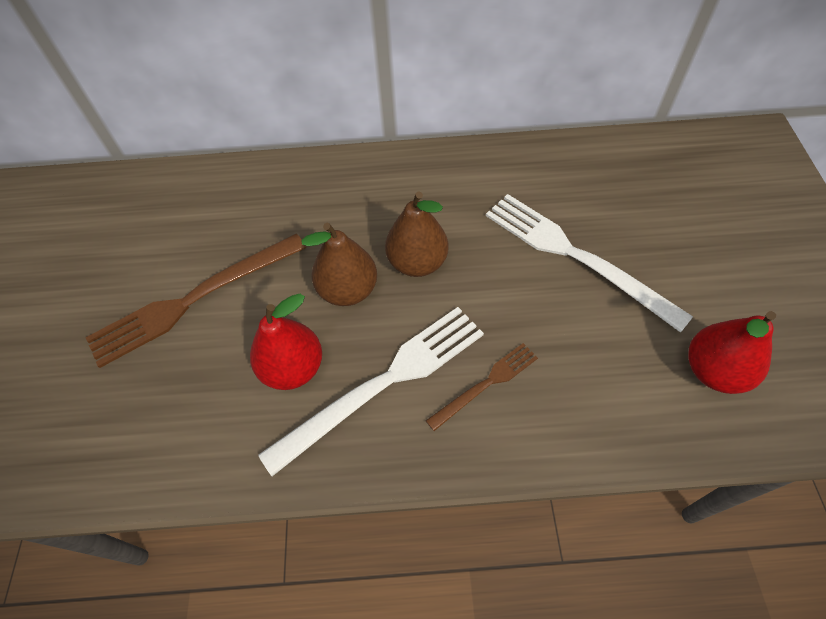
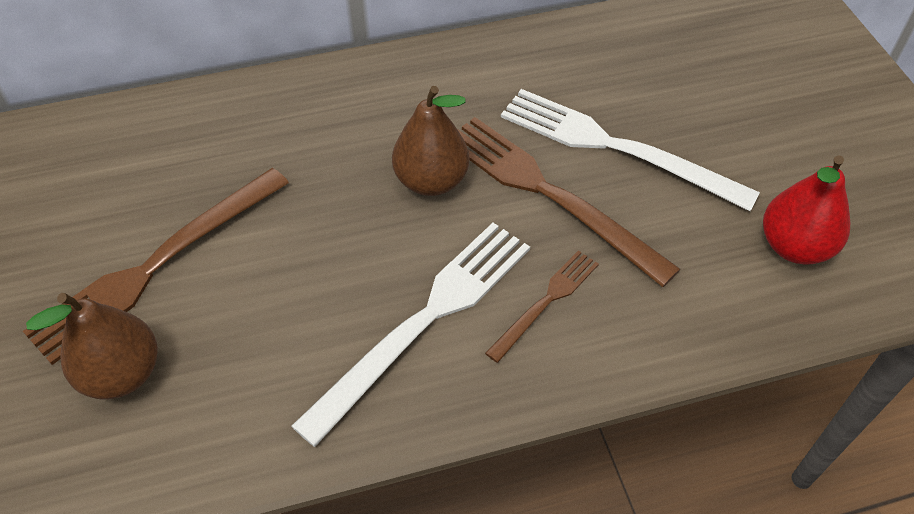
camera: 15 degrees left, 5 degrees down
(293, 368) = (308, 323): red pear -> none
(348, 290) = (353, 225): brown pear -> brown pear (122, 374)
(510, 289) = (549, 194): none -> brown fork

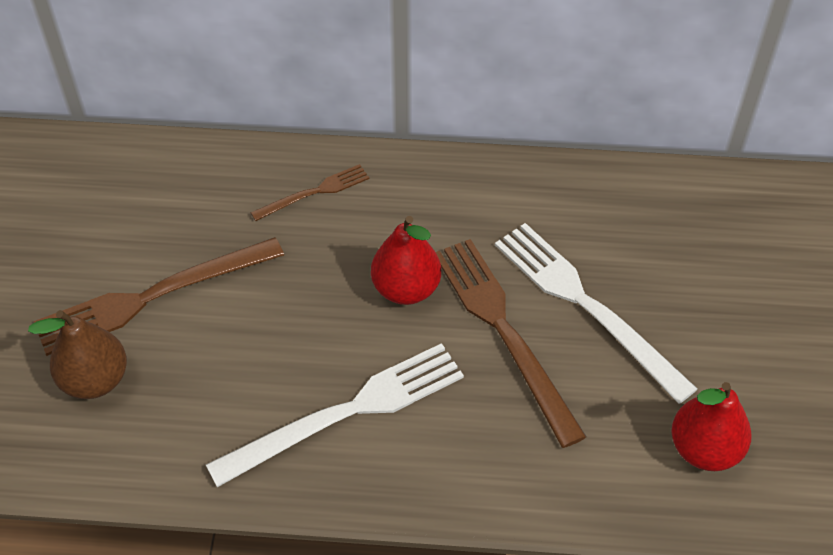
camera: 20 degrees right, 0 degrees up
(431, 181) = (406, 289): brown pear -> red pear
(546, 302) = (455, 428): brown fork -> brown fork (314, 192)

